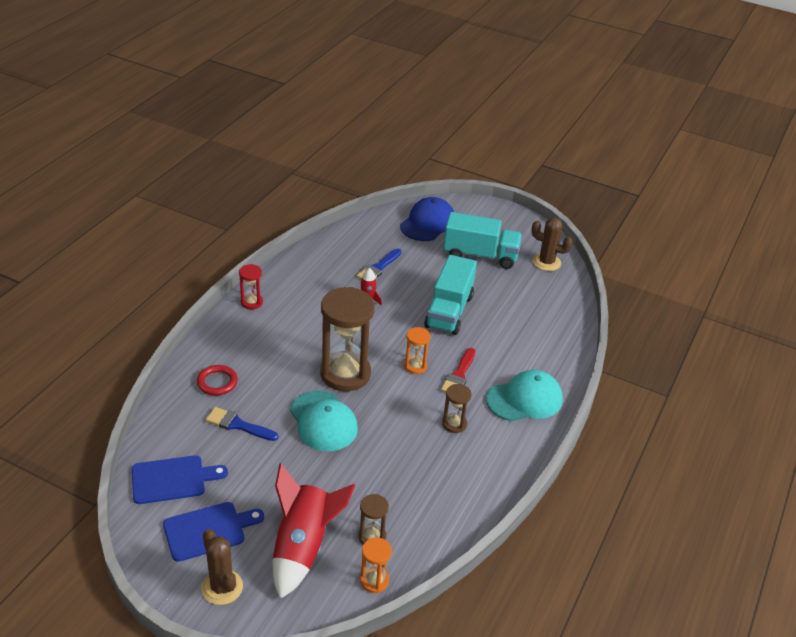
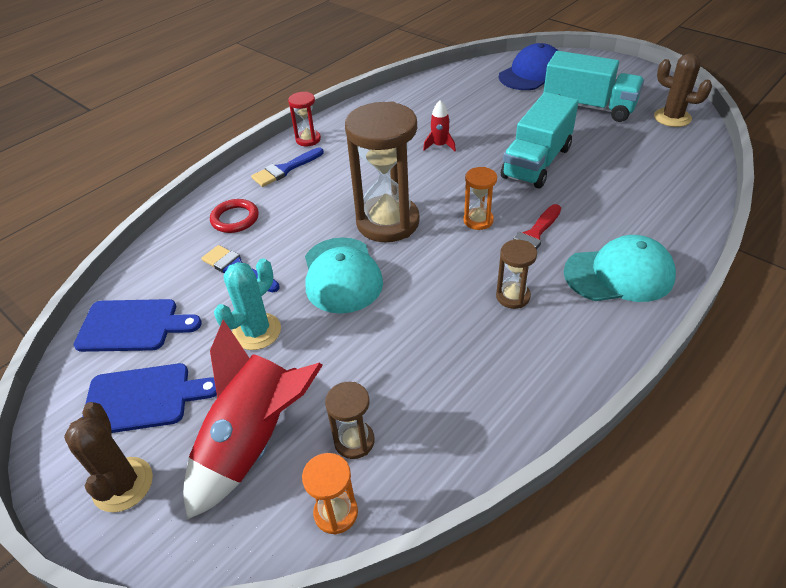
camera: 20 degrees right, 5 degrees up
(274, 472) = (256, 331): none -> turquoise cactus
(378, 268) = (462, 114): blue brush -> blue brush (285, 169)

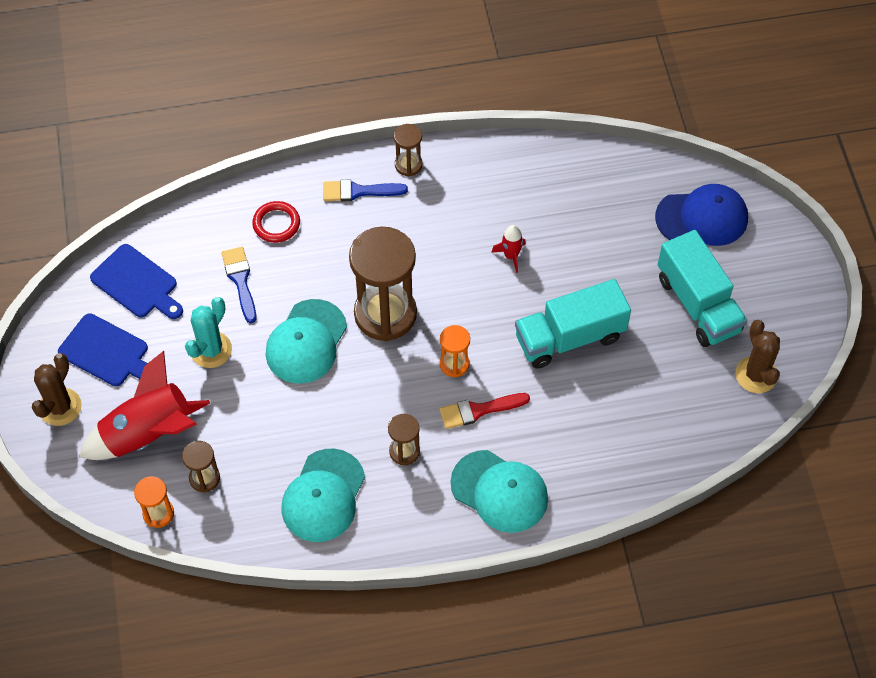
camera: 35 degrees right, 15 degrees up
(256, 331) = (211, 350): turquoise cactus -> turquoise cactus turned 45 degrees counterclockwise
(308, 139) = (408, 165): red hourglass -> brown hourglass
(486, 375) = (323, 496): none -> turquoise cap

